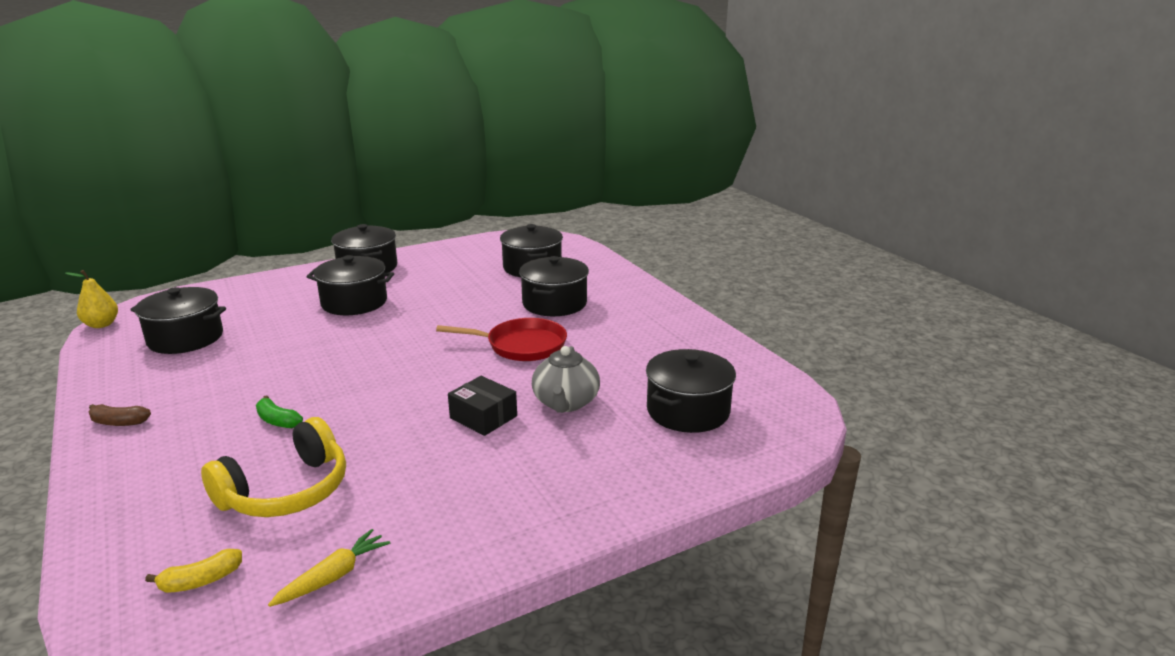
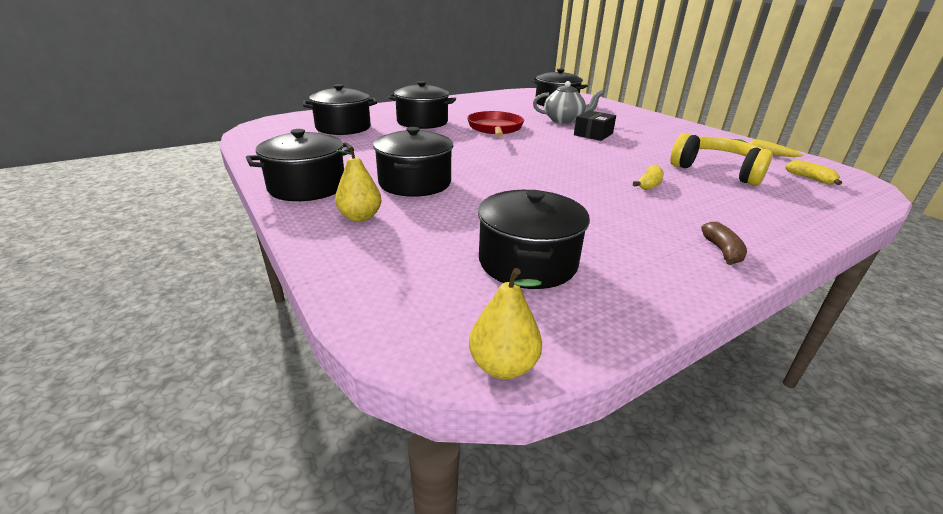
camera: 95 degrees left, 5 degrees up
(277, 421) = (649, 184): green banana -> yellow banana
(299, 287) = (360, 217): none -> yellow pear

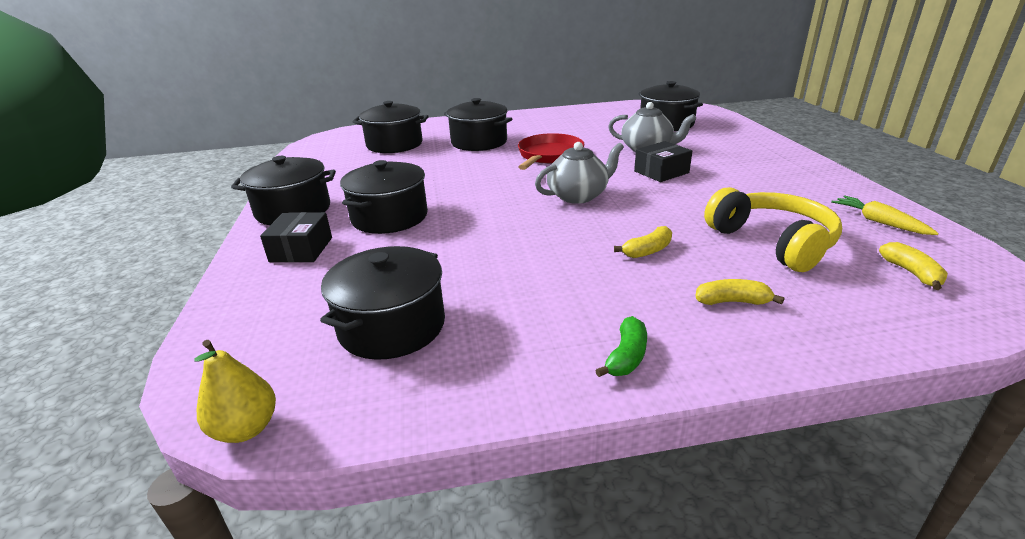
camera: 25 degrees right, 0 degrees up
(360, 217) = (301, 249): yellow pear -> black box
(554, 154) = (578, 196): none -> grey teapot
(722, 251) = (626, 356): brown banana -> green banana
(740, 208) = (732, 301): none -> yellow banana

